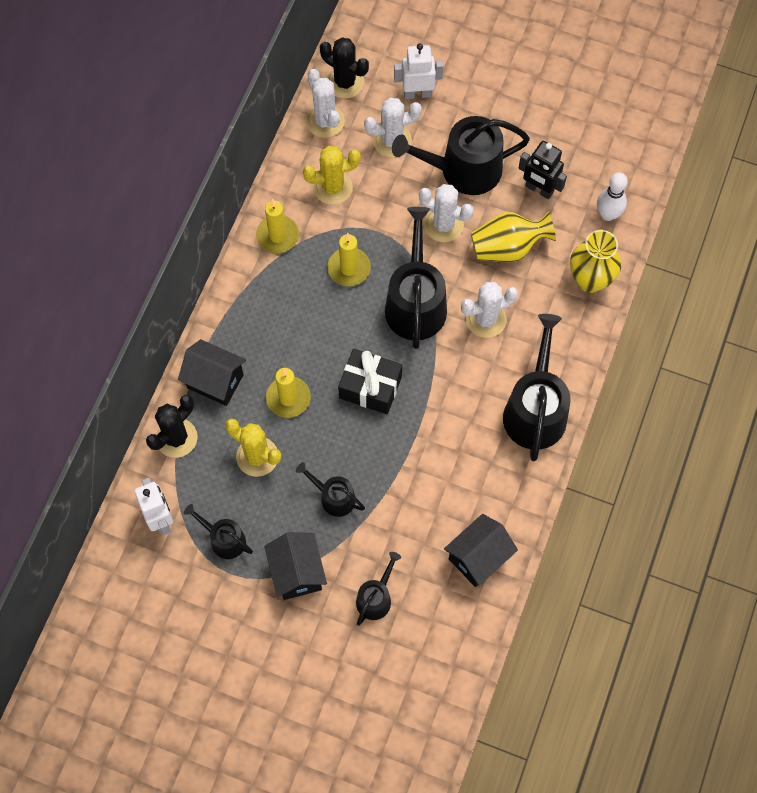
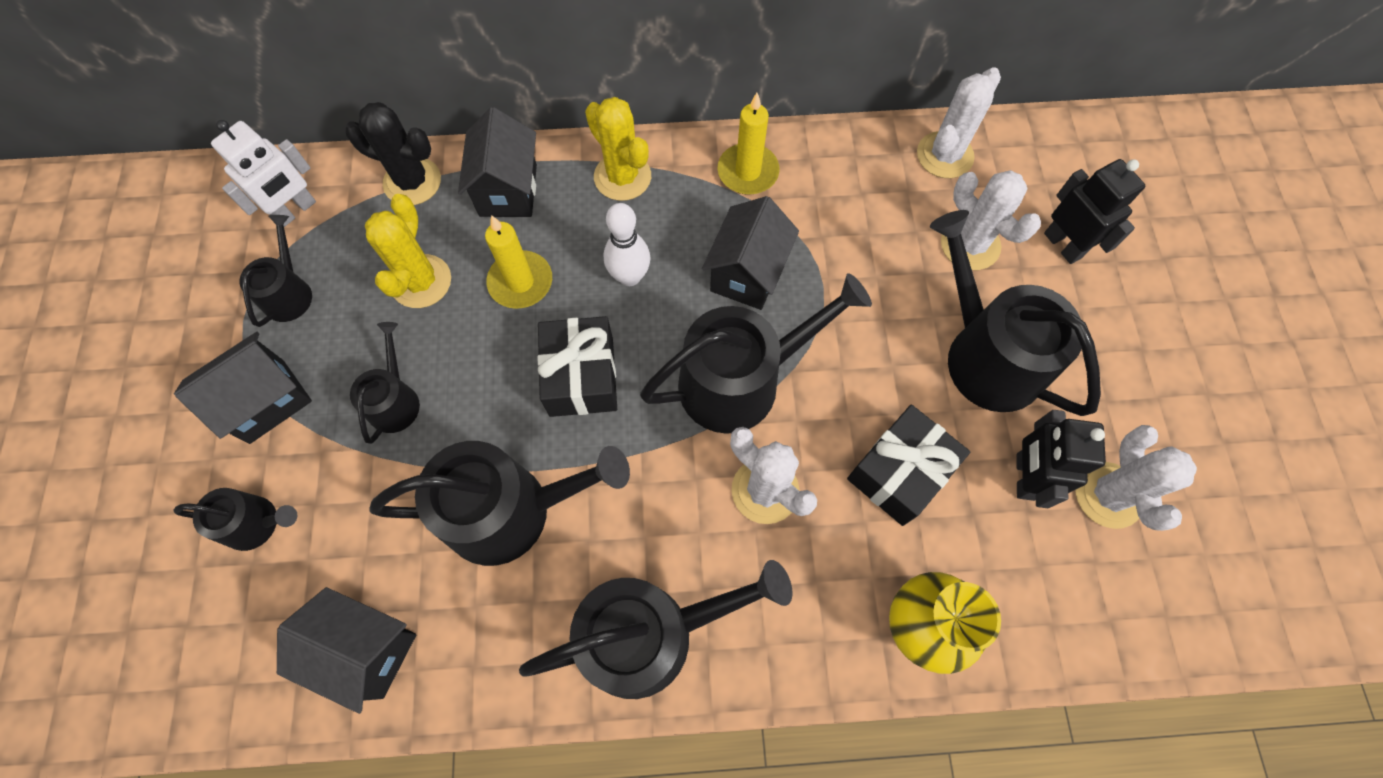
camera: 65 degrees right, 0 degrees up
(333, 187) = (854, 204): yellow cactus -> yellow cactus (622, 177)
(345, 82) = (1016, 153): black cactus -> none
(349, 268) = (747, 274): yellow candle -> black house
(417, 93) = (1063, 245): white robot -> black robot
(434, 456) = (510, 510): none -> black watering can
(443, 225) = (883, 365): white cactus -> white cactus (1108, 495)
(508, 248) = (899, 472): yellow vase -> black gift
(608, 214) = (1050, 605): white bowling pin -> white bowling pin (629, 276)

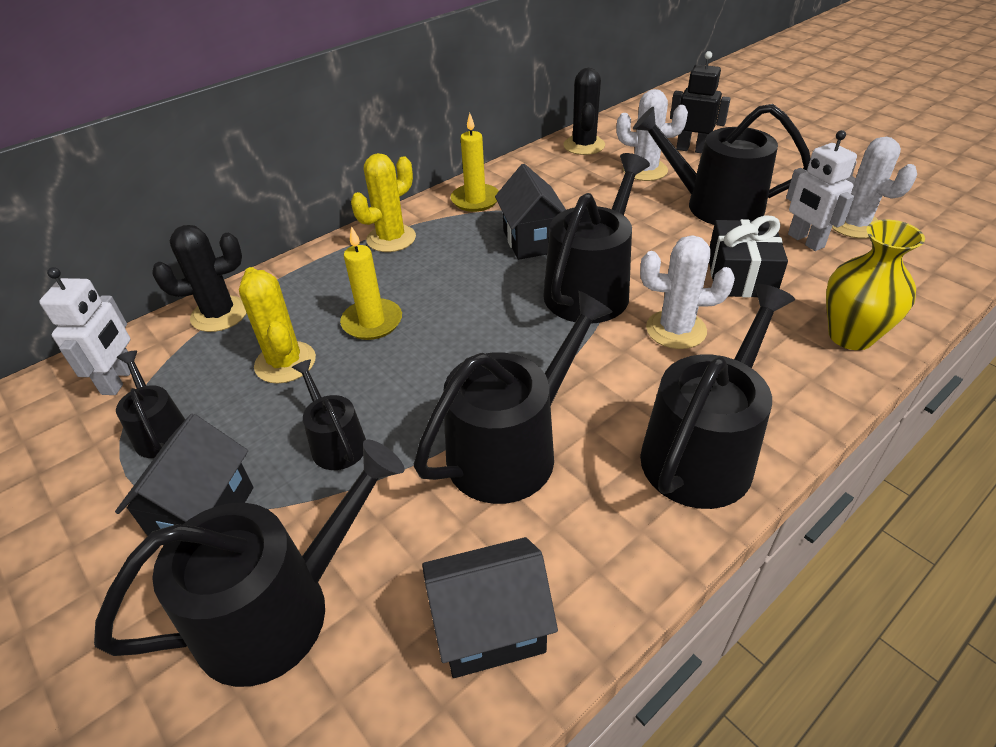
camera: 35 degrees left, 25 degrees down
(257, 523) = (279, 609): black watering can -> black watering can, size x1.91
(508, 190) = (309, 282): black house -> none
(581, 376) = (478, 345): black gift -> none
(622, 177) = (391, 238): yellow cactus -> yellow cactus turned 60 degrees counterclockwise
(629, 276) = (453, 280): white bowling pin -> none
(944, 155) = (584, 145): white cactus -> black cactus
(1024, 476) = (805, 241): black robot -> white robot

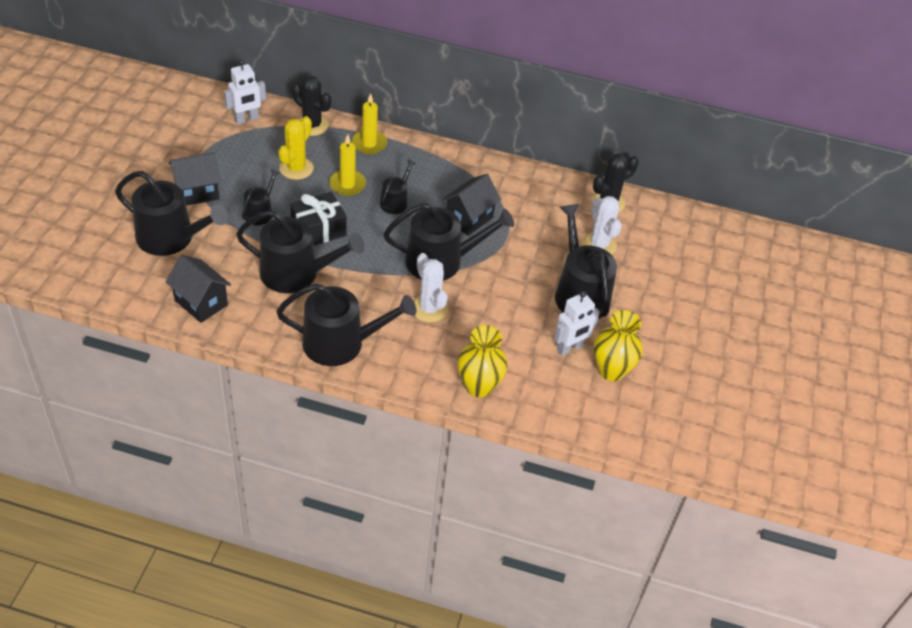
camera: 50 degrees right, 5 degrees up
(160, 431) = (228, 152): black watering can -> black watering can (395, 201)
(391, 238) = (424, 157): yellow cactus -> none
(475, 200) = (493, 175): yellow candle -> yellow candle (369, 144)
(692, 149) = (652, 261): black robot -> none
(740, 276) = (504, 324): black gift -> black gift (318, 229)
(805, 241) = (570, 348): white robot -> white robot turned 150 degrees counterclockwise
(854, 225) = (611, 370): white cactus -> yellow vase

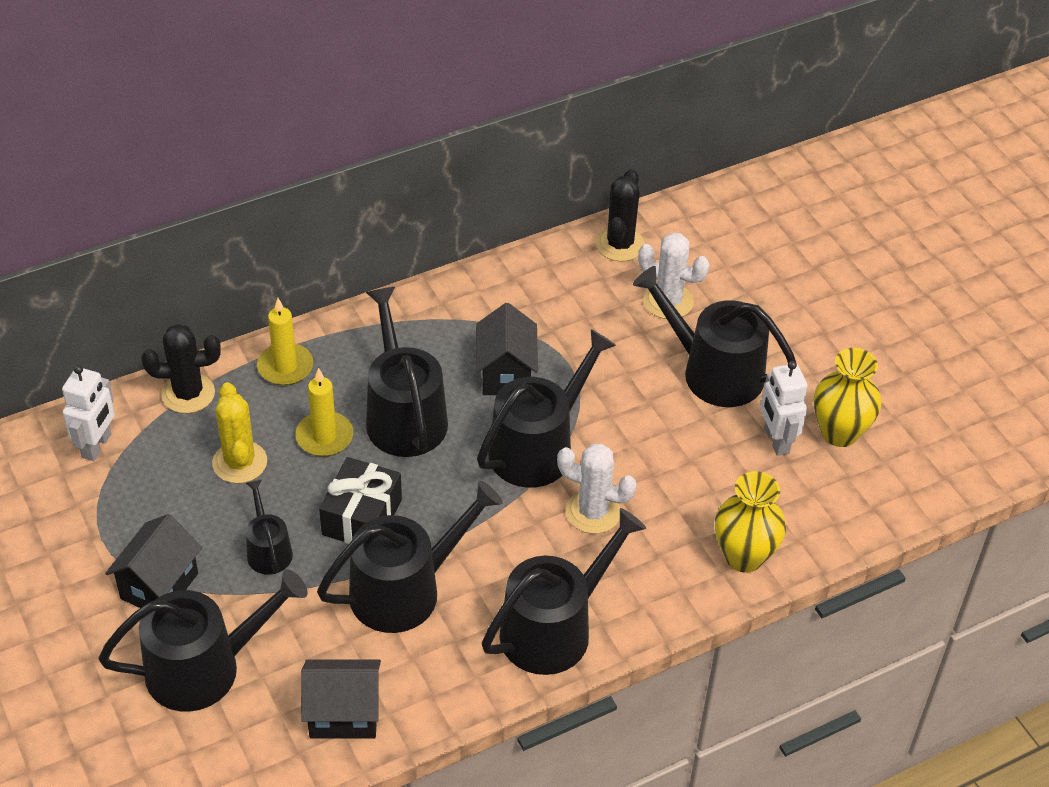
camera: 40 degrees left, 0 degrees up
(395, 201) = (403, 415): black watering can -> black watering can, size x1.91
(570, 348) = (776, 440): white robot -> white robot turned 150 degrees clockwise

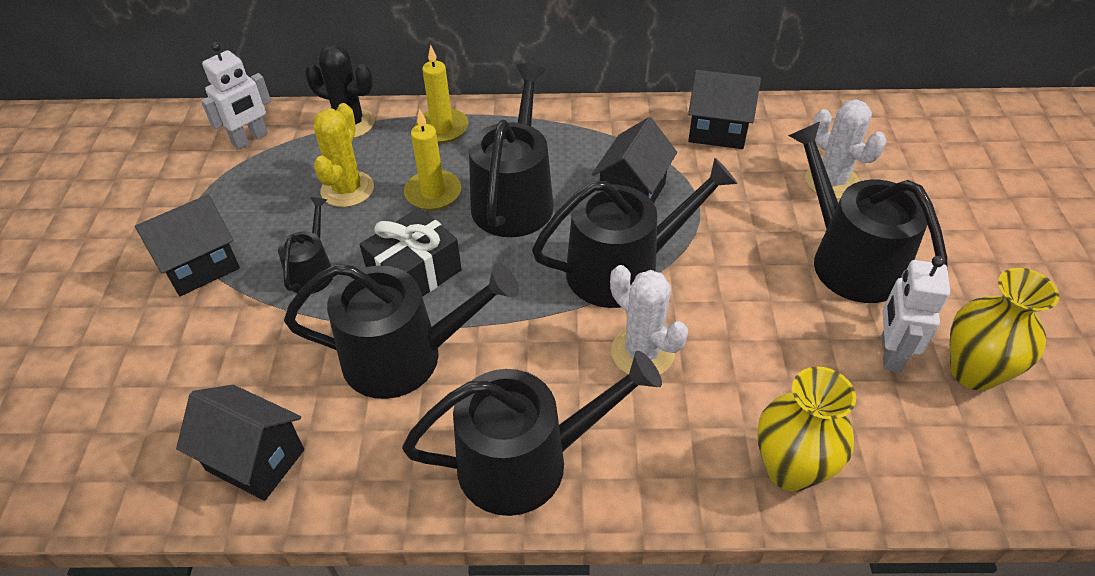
camera: 30 degrees right, 0 degrees up
(204, 667) = (174, 355): black watering can -> none
(546, 283) = (717, 131): none -> black house
(620, 244) = (807, 121): black cactus -> none

